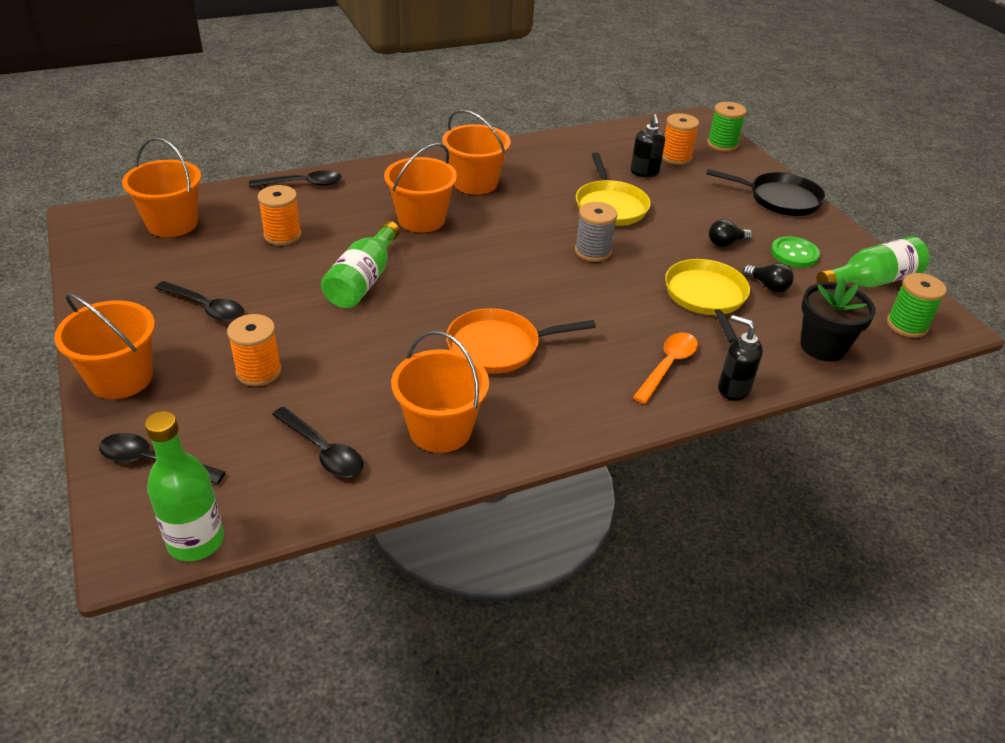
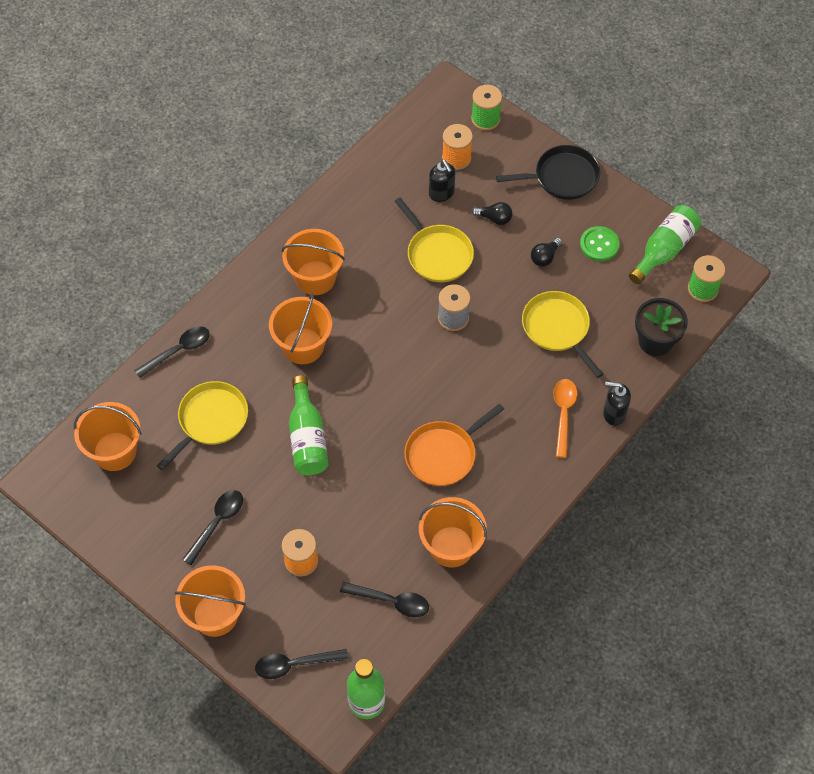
camera: 25 degrees left, 20 degrees up
(206, 307) = (217, 523): black spoon -> black spoon turned 60 degrees counterclockwise
(282, 235) = (211, 420): orange spool -> yellow pan
(768, 286) = (595, 293): black light bulb -> black light bulb (494, 218)

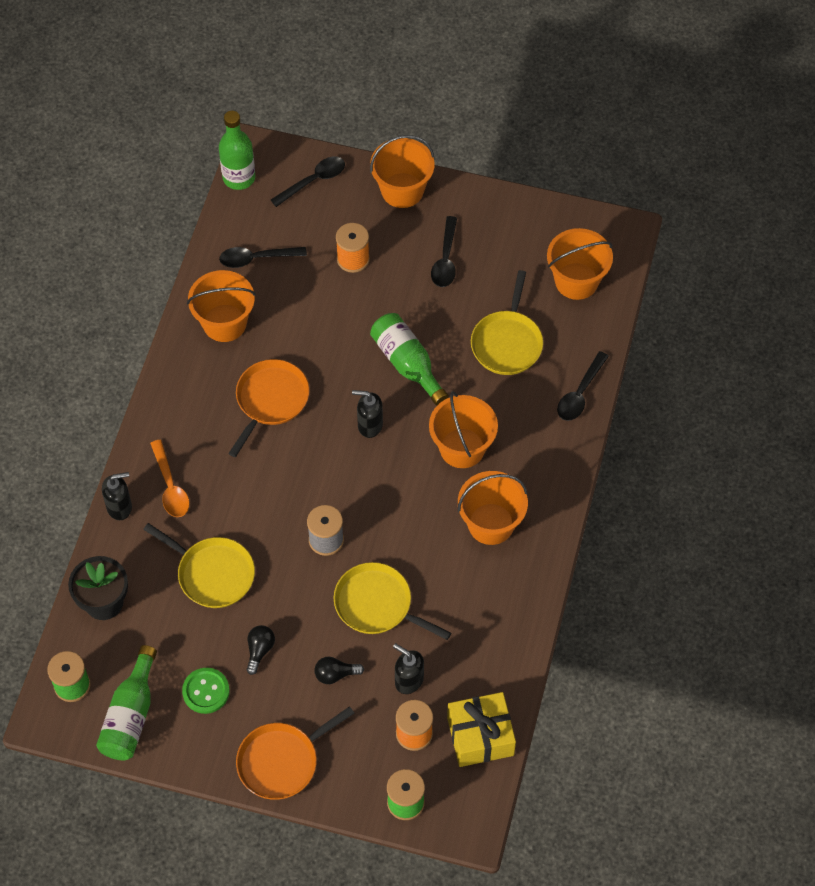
camera: 155 degrees right, 0 degrees up
(369, 397) = (369, 425): none -> black soap dispenser
(409, 138) = (480, 736): none -> yellow gift
(562, 177) = (281, 761): black pan -> orange pan

